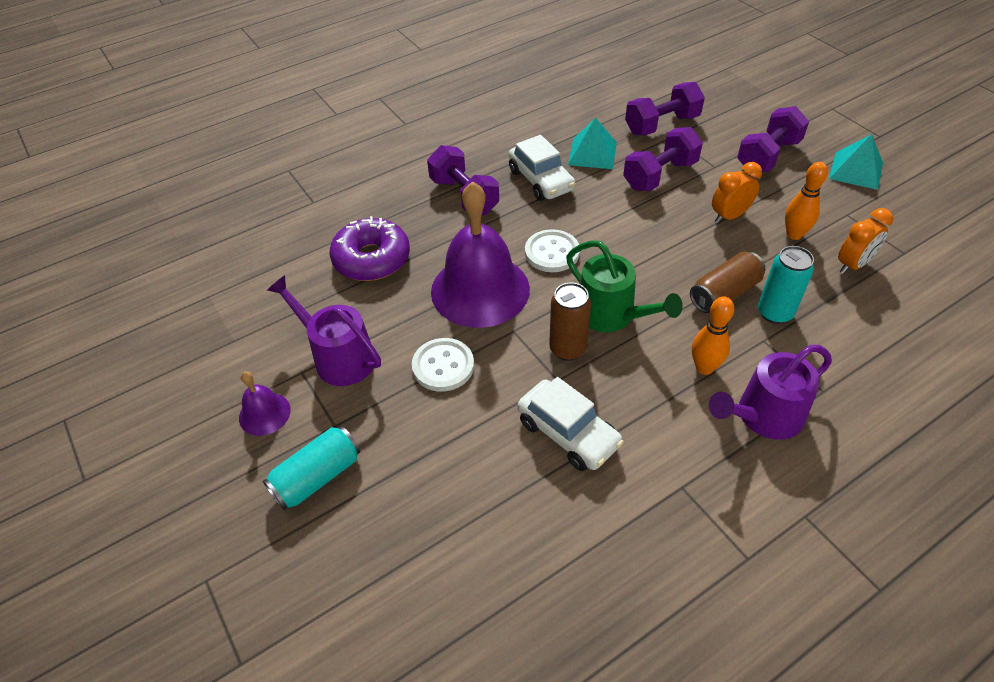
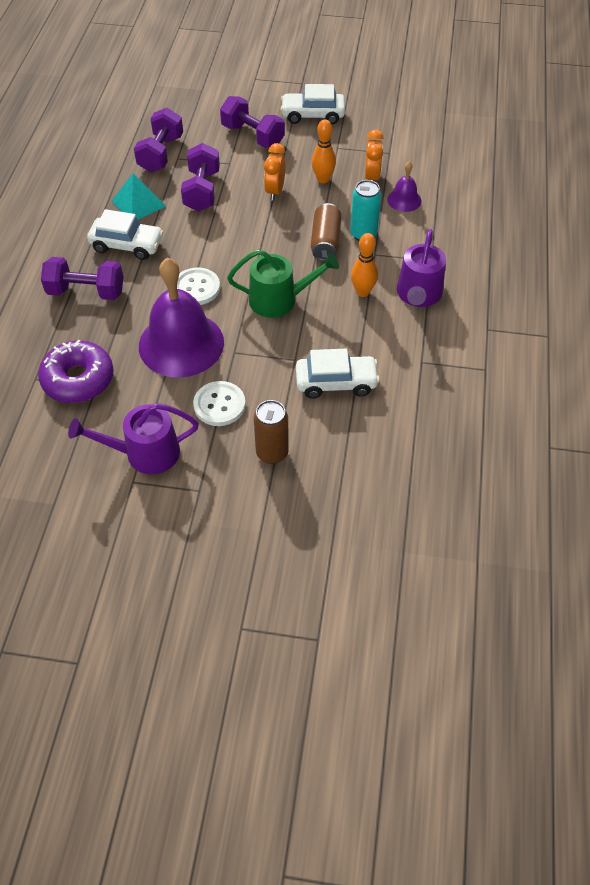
camera: 50 degrees left, 5 degrees up
(264, 413) = (144, 523): purple bell -> purple bell (404, 200)
(317, 477) = (229, 524): turquoise can -> none
(567, 349) = (279, 338): brown can -> brown can (272, 453)
(768, 156) = (253, 136): purple dumbbell -> purple dumbbell turned 45 degrees counterclockwise
(856, 170) = (313, 115): turquoise pyramid -> white car

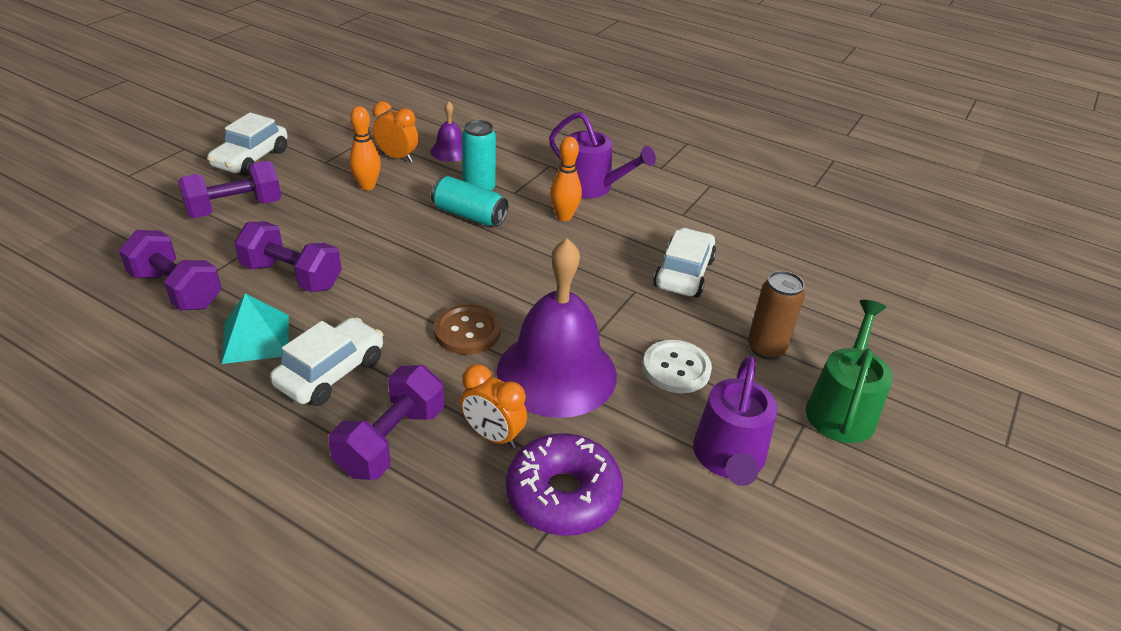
camera: 70 degrees left, 15 degrees down
(196, 288) = (467, 331): white button -> brown button
(275, 191) = (353, 223): orange clock -> orange clock (493, 436)
(279, 300) = (536, 274): green watering can -> green watering can (842, 408)
(325, 242) = (469, 215): brown can -> turquoise can

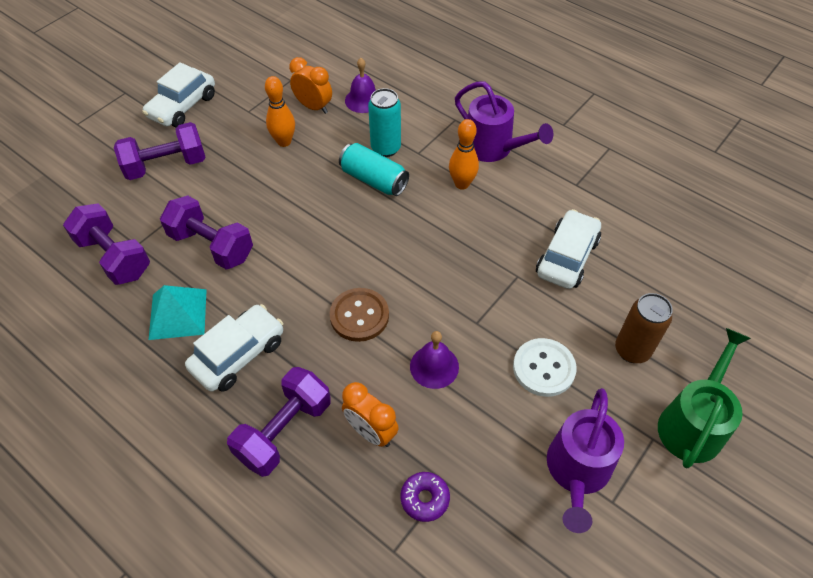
camera: 10 degrees right, 15 degrees up
(556, 372) = (434, 366): purple bell -> purple bell, size x0.46
(563, 495) = (425, 499): purple donut -> purple donut, size x0.49

